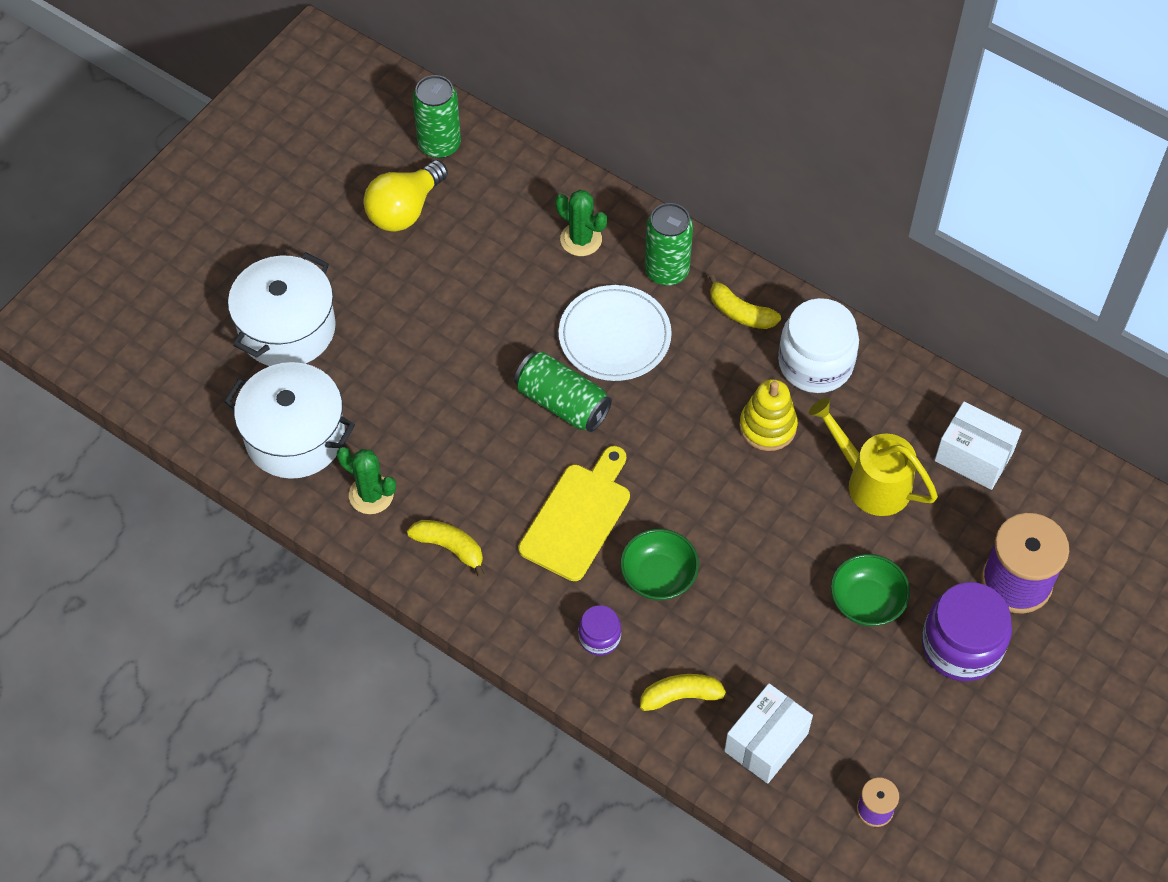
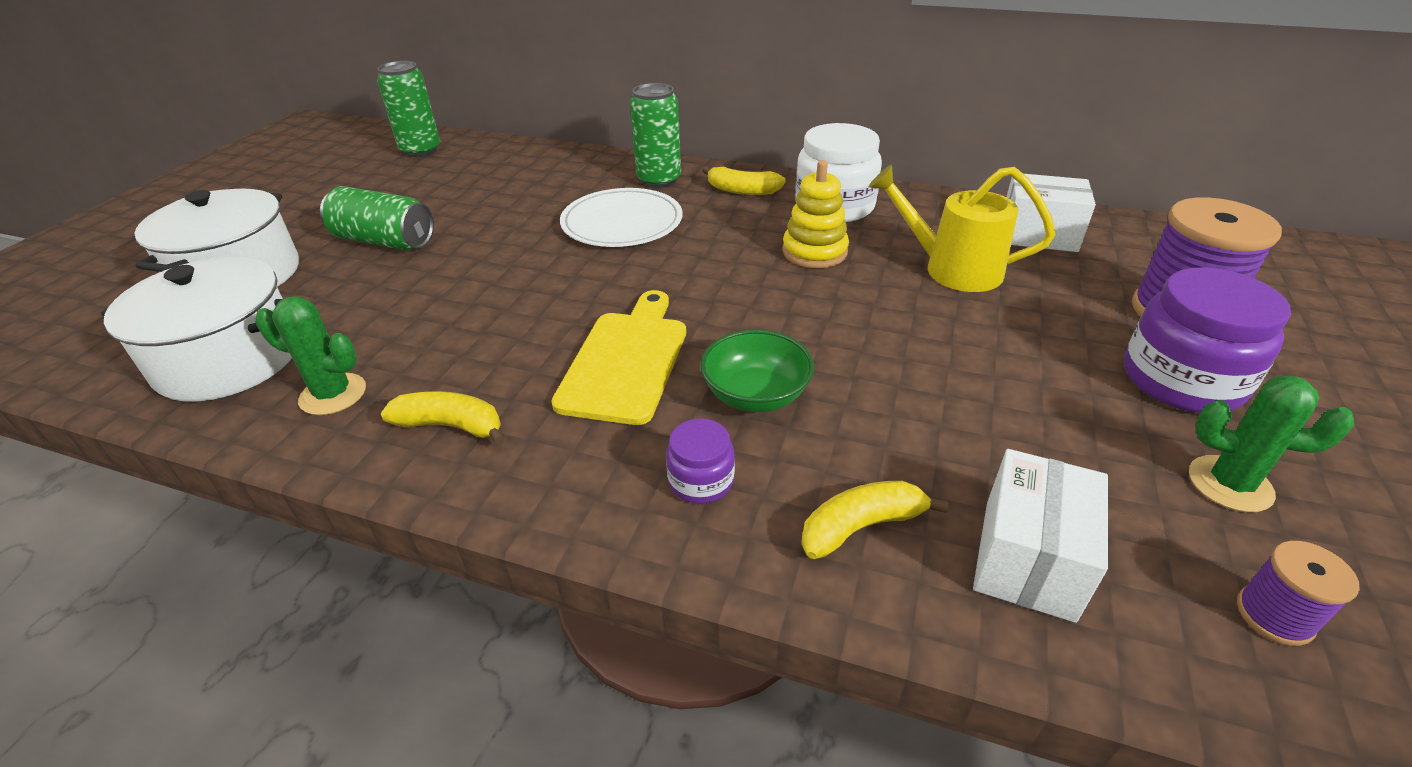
camera: 15 degrees left, 20 degrees down
(405, 210) = (386, 186): yellow light bulb -> none
(562, 403) = (578, 274): green can -> green can (384, 241)
(581, 239) = (568, 176): green cactus -> green cactus (1230, 484)
(866, 602) = (1032, 364): green bowl -> none

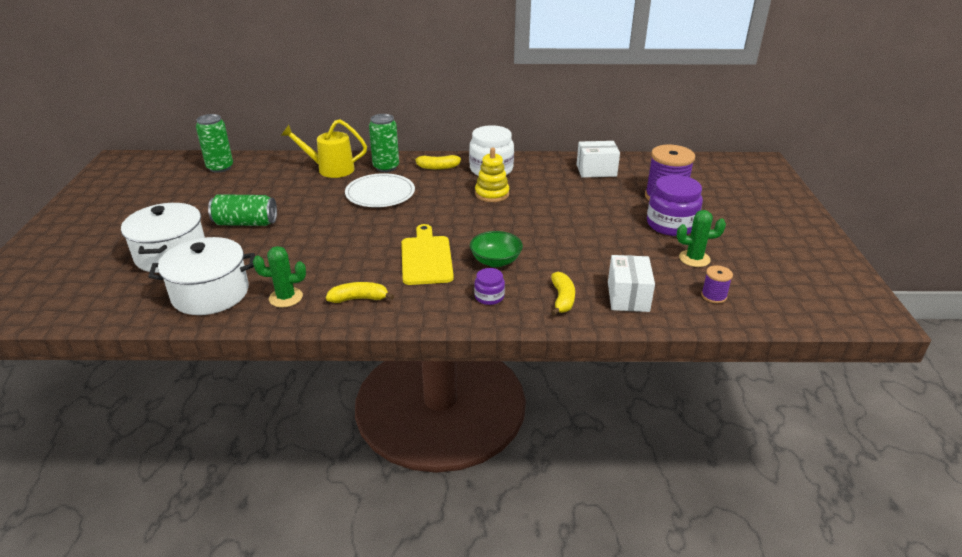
camera: 20 degrees left, 5 degrees down
(861, 526) = (562, 299): yellow banana -> yellow banana turned 135 degrees clockwise
(950, 269) = (561, 193): yellow watering can -> yellow watering can (330, 169)

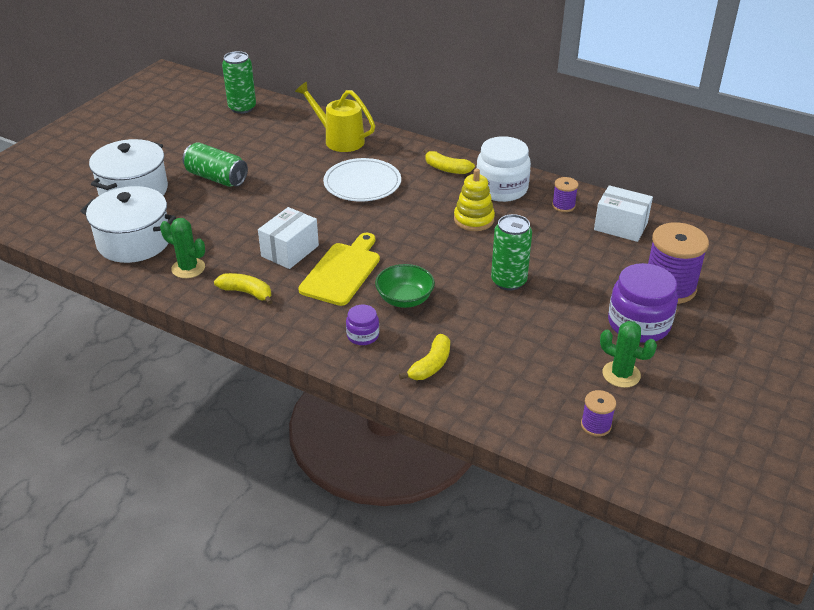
camera: 30 degrees right, 5 degrees up
(386, 167) = (395, 153): green can -> green can (508, 281)
(545, 168) = (563, 206): none -> purple spool
(628, 296) = (500, 389): white box -> white box (290, 251)

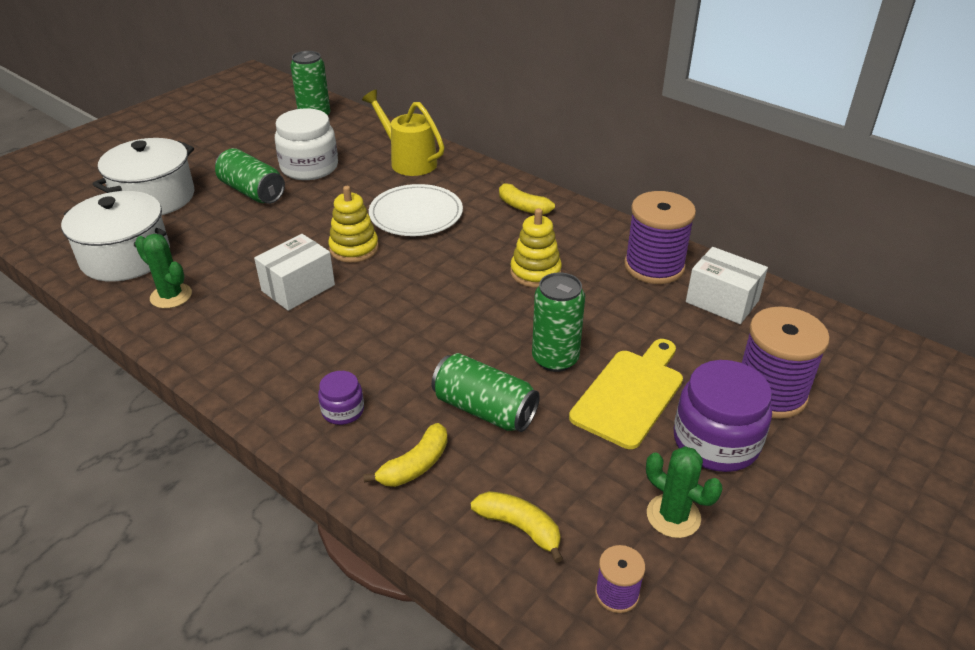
camera: 10 degrees right, 0 degrees up
(247, 292) = (225, 335): yellow banana -> yellow banana (520, 527)
(322, 216) = (354, 248): none -> yellow stacking toy
(342, 271) = (350, 321): yellow cutting board -> yellow cutting board (630, 394)
(405, 299) = (414, 367): green bowl -> none
(468, 322) = (484, 409): none -> green can
(501, 189) = (582, 237): white jar -> white jar (309, 167)
(563, 206) = (654, 266): purple spool -> purple spool, size x2.04

